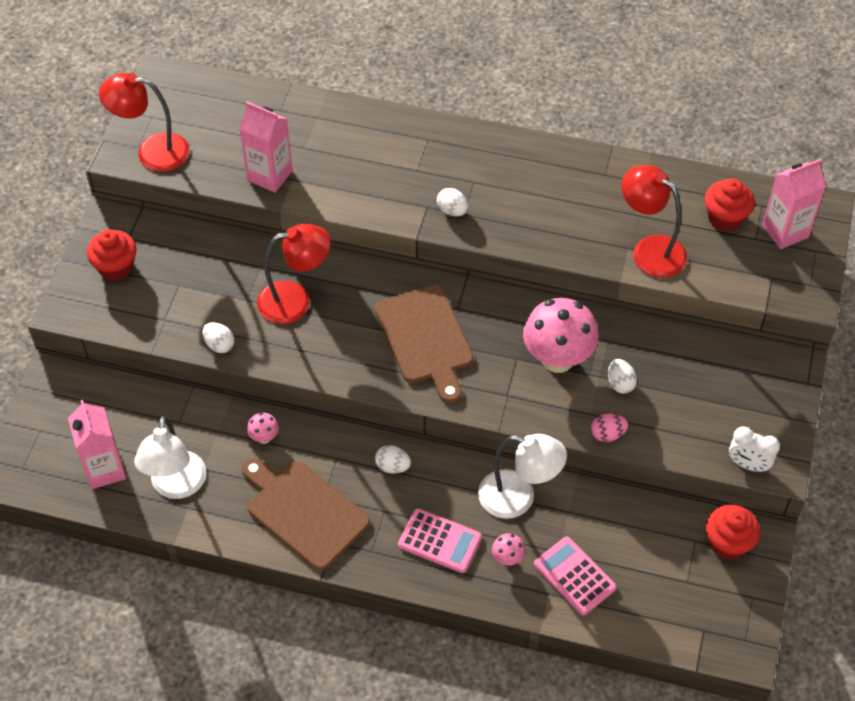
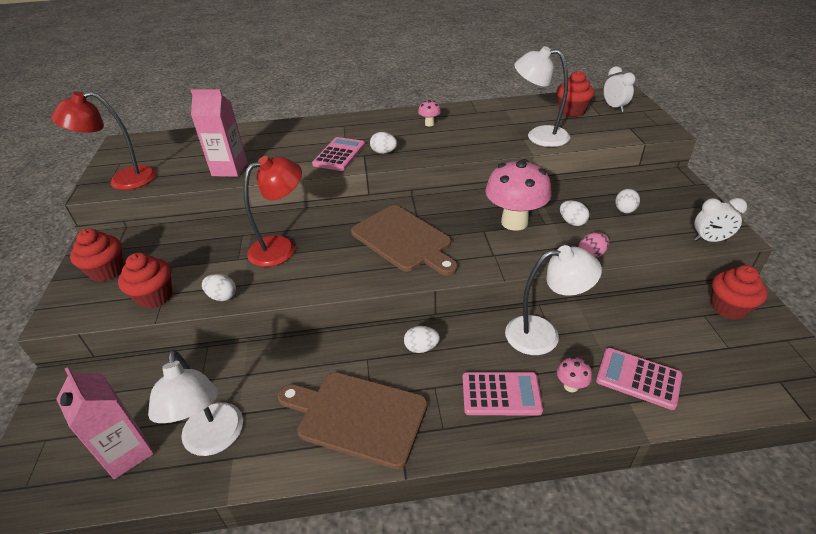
camera: 20 degrees left, 15 degrees down
(156, 320) = (155, 296): none -> red cupcake
(264, 437) = (291, 365): pink mushroom -> pink mushroom (429, 124)
(399, 196) = (339, 155): none -> pink calculator
(649, 250) = (539, 136): red lamp -> white lamp
(691, 390) = (624, 211): none -> white egg
(785, 231) = (614, 107): pink carton -> white clock

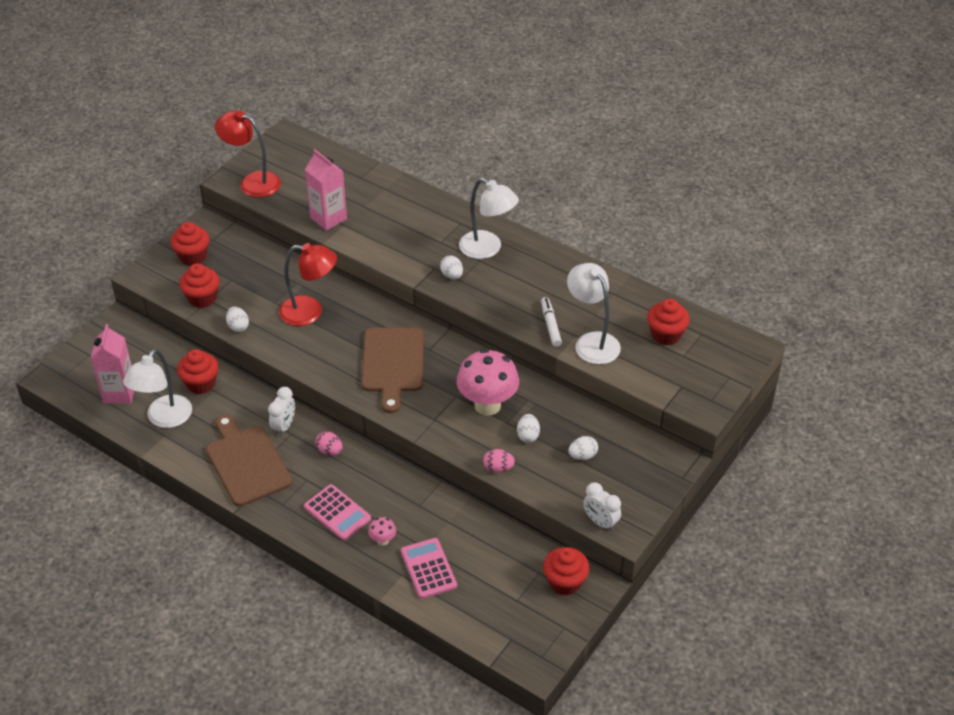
camera: 40 degrees right, 5 degrees up
(221, 378) = (201, 383): none -> red cupcake
(339, 155) = (417, 255): pink calculator -> none
(421, 348) = (330, 451): white egg -> pink egg
(429, 124) = (527, 268): pink mushroom -> none
(498, 142) = (550, 325): none -> white marker
(543, 334) = (414, 500): white lamp -> white lamp (487, 249)
(614, 107) = (710, 357): white clock -> white clock (284, 426)

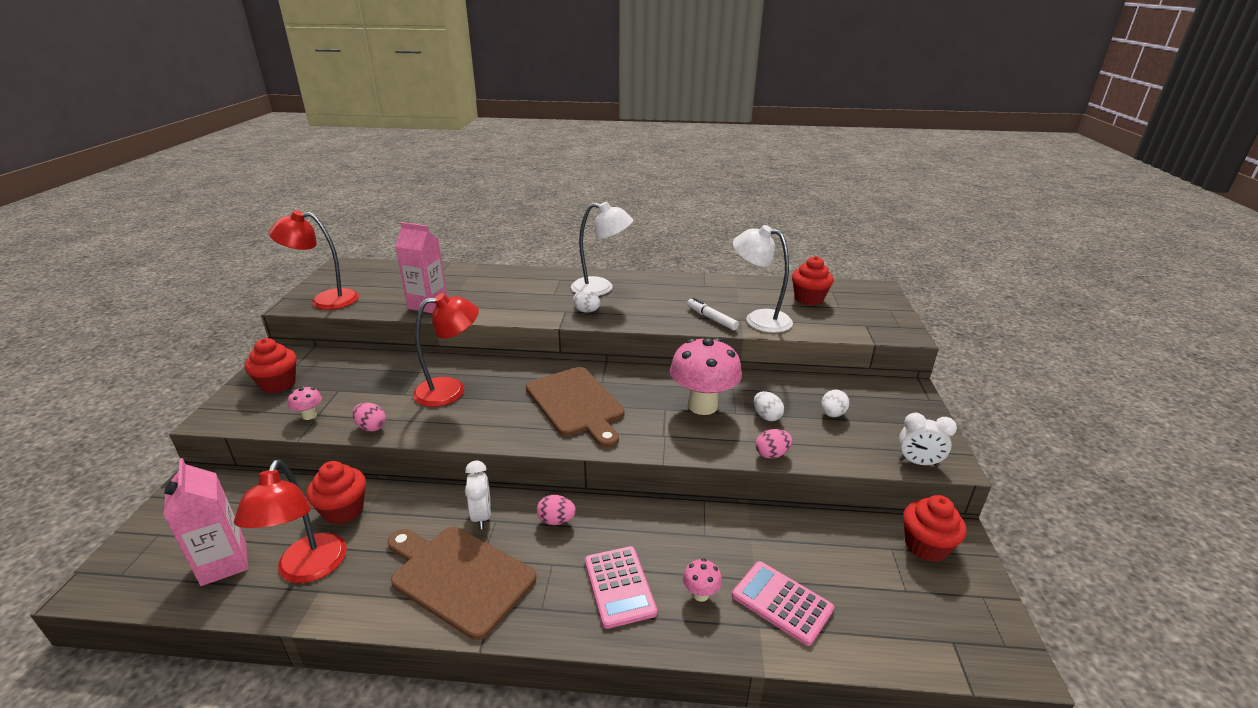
camera: 30 degrees left, 15 degrees down
(164, 418) = (308, 570): white lamp -> red lamp
(202, 298) = (309, 415): red cupcake -> pink mushroom
(238, 326) = (371, 427): white egg -> pink egg
(337, 513) = (619, 586): pink calculator -> pink calculator turned 60 degrees clockwise

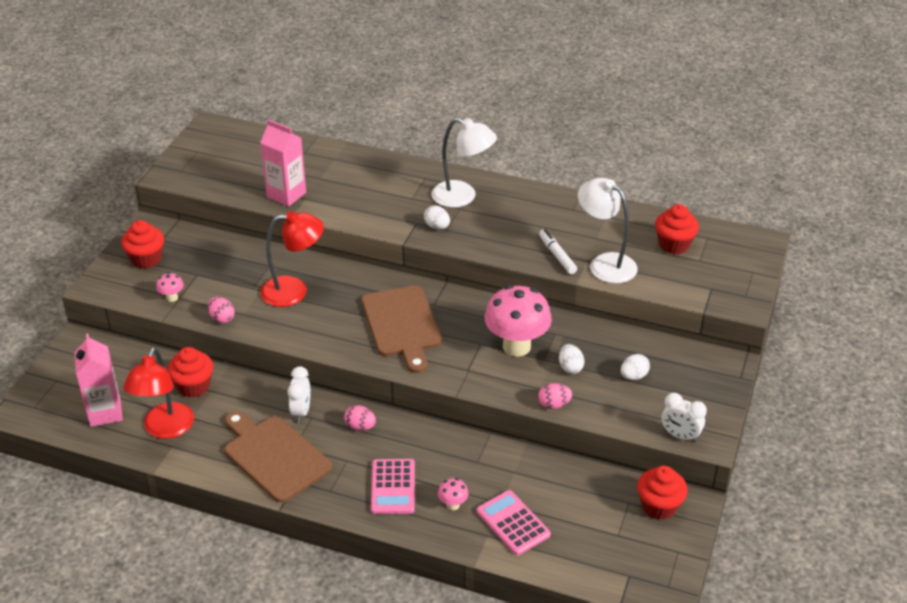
camera: 15 degrees right, 10 degrees up
(325, 300) = (191, 174): red lamp -> none

